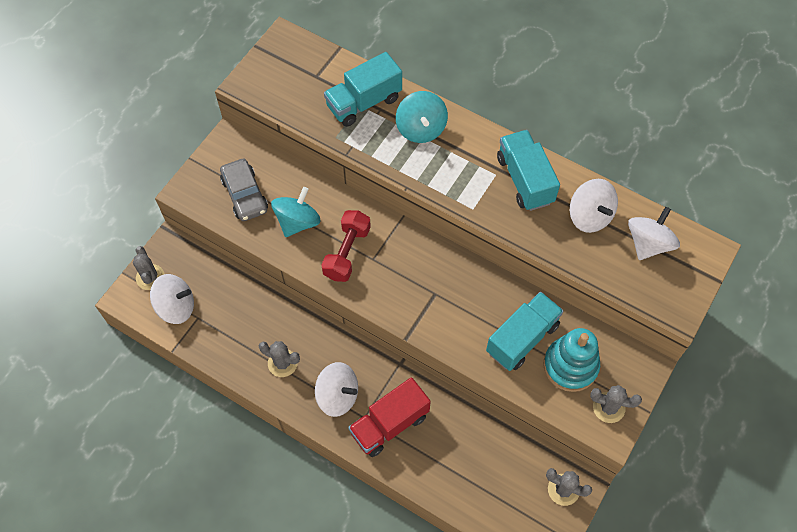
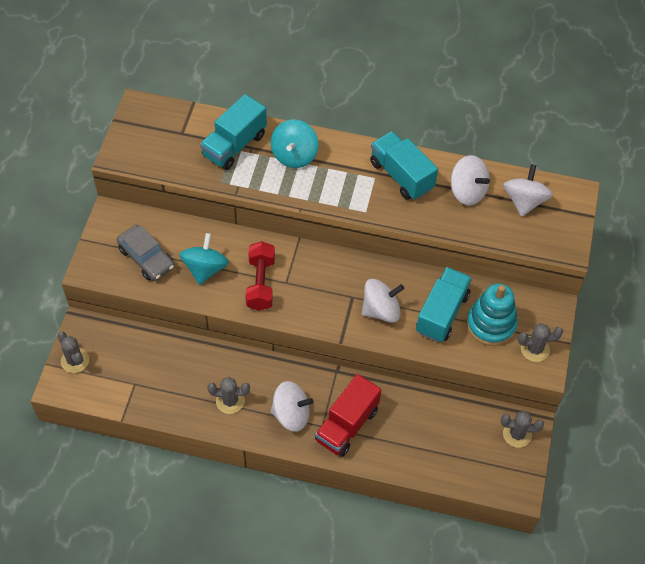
camera: 20 degrees left, 5 degrees down
(176, 307) = (110, 380): white spinning top -> white spinning top (381, 310)
(421, 129) = (294, 155): turquoise spinning top -> turquoise spinning top turned 45 degrees clockwise

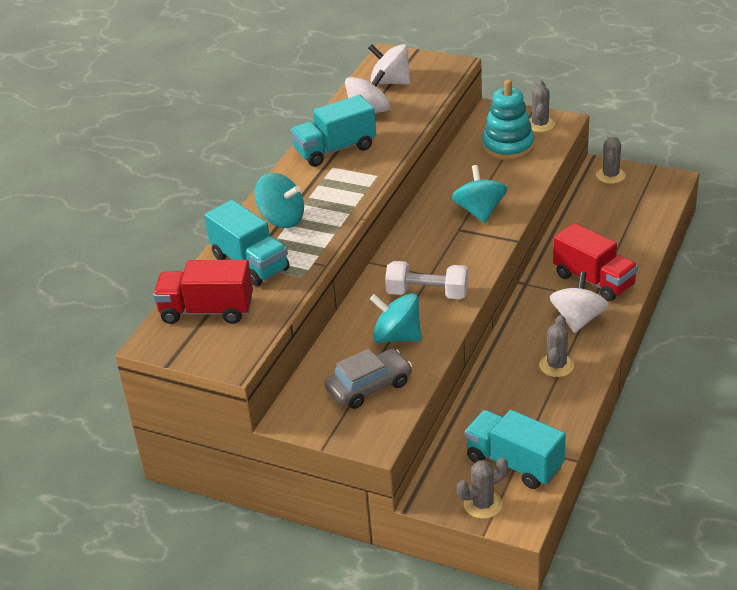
camera: 75 degrees left, 20 degrees down
(175, 130) = (207, 311): none -> red truck
(260, 283) = (427, 293): red dumbbell -> white dumbbell
(381, 310) = (479, 211): white spinning top -> turquoise spinning top
(442, 313) = (490, 174): turquoise truck -> turquoise truck (514, 463)

